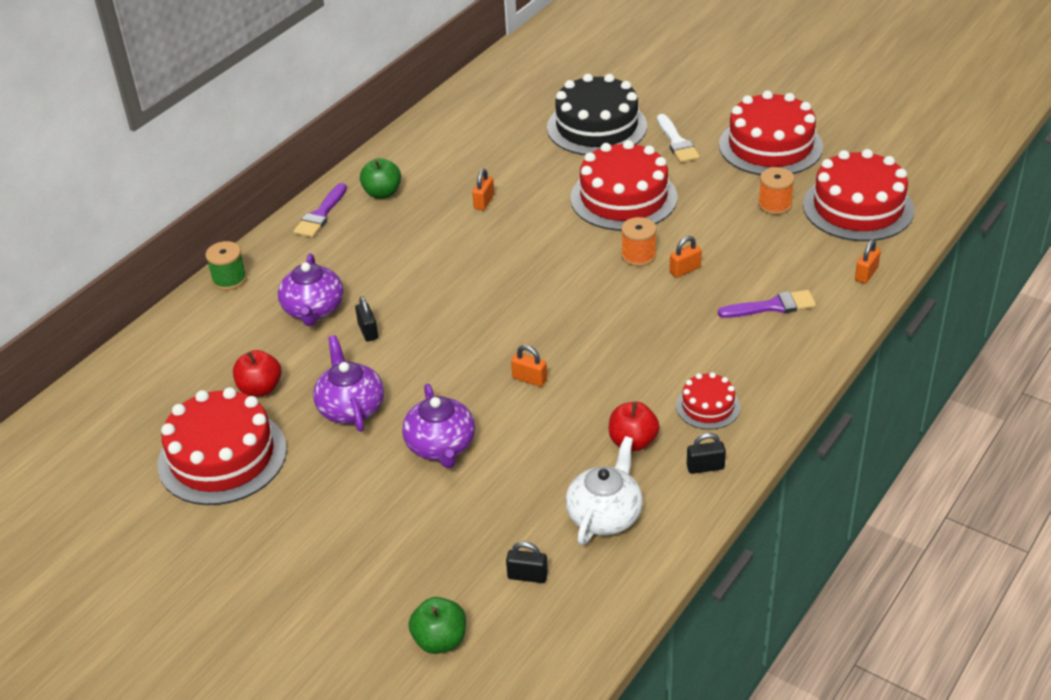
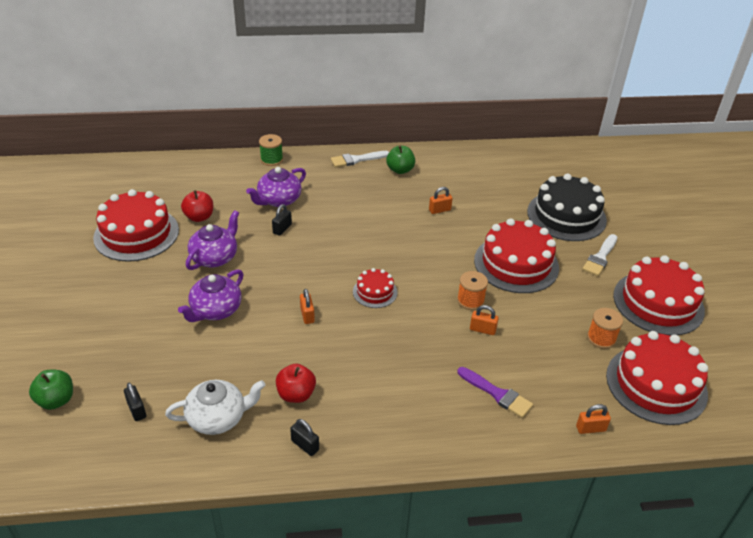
camera: 45 degrees right, 0 degrees up
(321, 214) = (357, 159): purple brush -> white brush
(708, 406) = (364, 414): red cake -> red cake (375, 292)

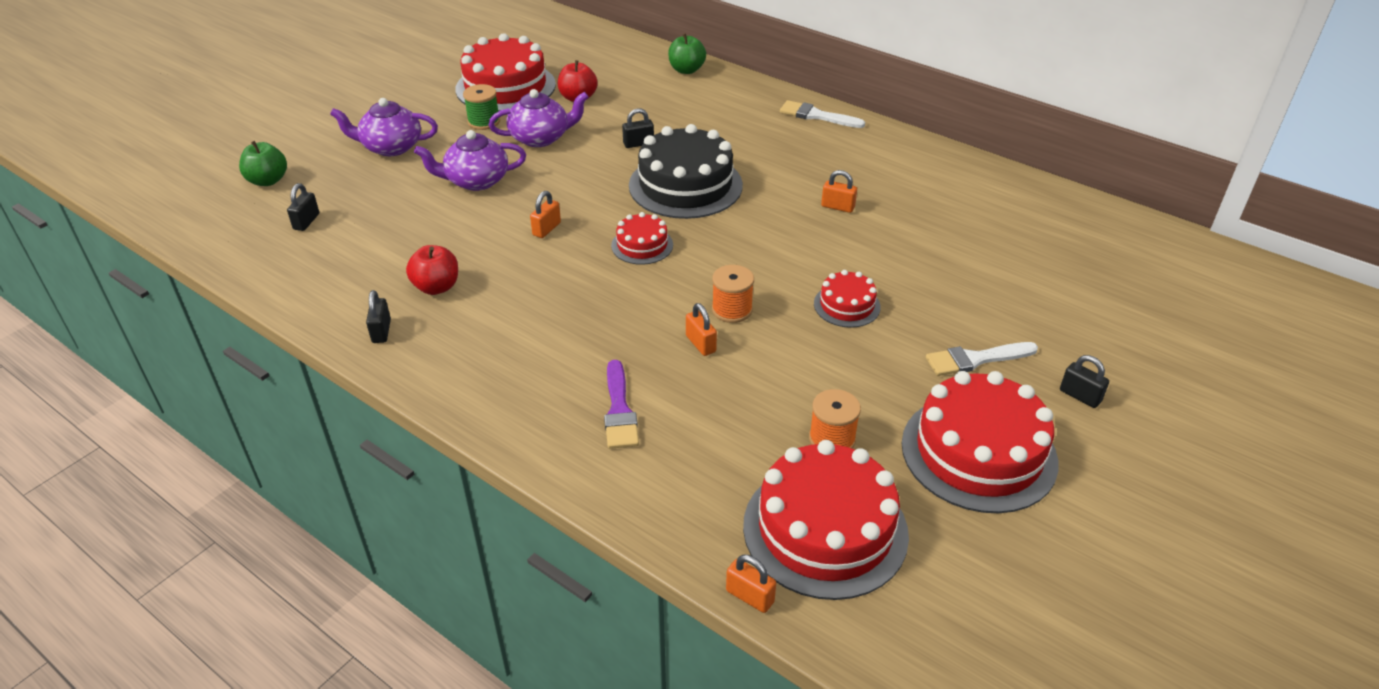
camera: 45 degrees right, 0 degrees up
(218, 418) = (351, 265): white teapot -> none
(271, 160) = (723, 78): green spool -> green spool (484, 122)
(278, 200) = (674, 117): purple teapot -> purple teapot (391, 147)
(400, 170) = (852, 147): green apple -> green apple (686, 70)
(516, 264) = (847, 305): red cake -> red cake, size x0.50
(566, 216) = (1001, 292): black cake -> black cake (685, 185)
(590, 428) = (668, 512): orange padlock -> orange padlock (750, 596)
(656, 249) = (1080, 396): none -> black padlock

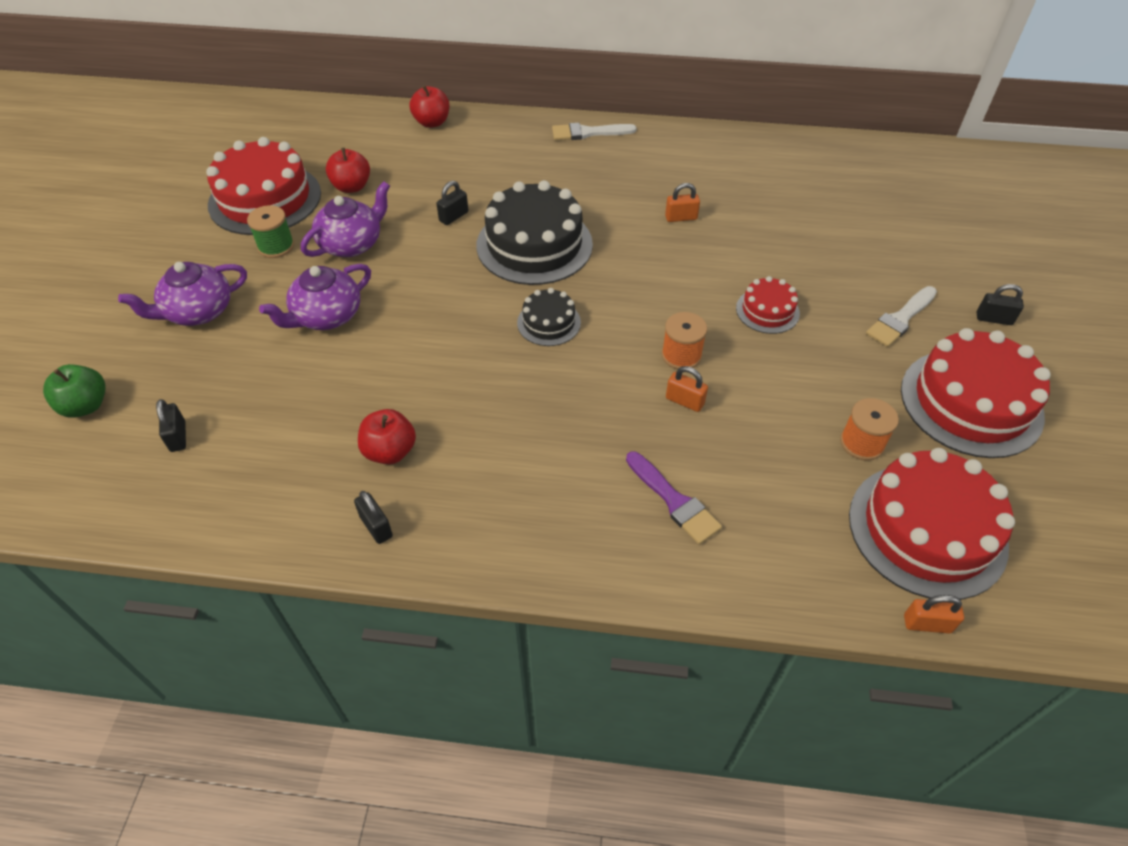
camera: 30 degrees left, 10 degrees up
(546, 229) = (444, 341): orange padlock -> none
(642, 245) = (549, 322): red cake -> black cake
(686, 70) = (432, 122): green apple -> red apple

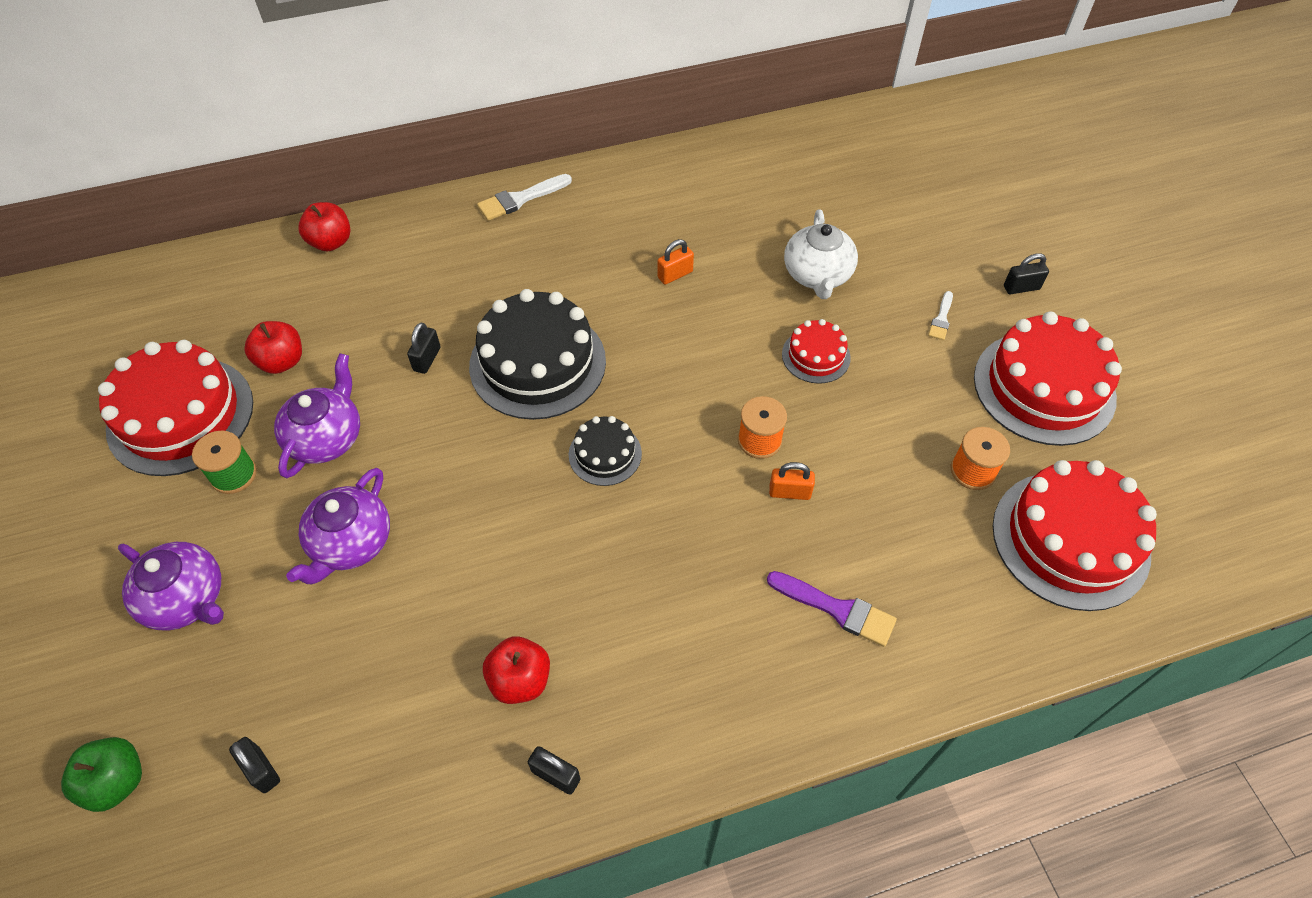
camera: 25 degrees left, 5 degrees up
(198, 312) = (186, 599): purple teapot -> purple teapot turned 90 degrees counterclockwise
(804, 253) = (817, 275): none -> white teapot
(900, 319) = (941, 318): white brush -> white brush, size x0.59
(927, 624) = (1115, 636): orange padlock -> none

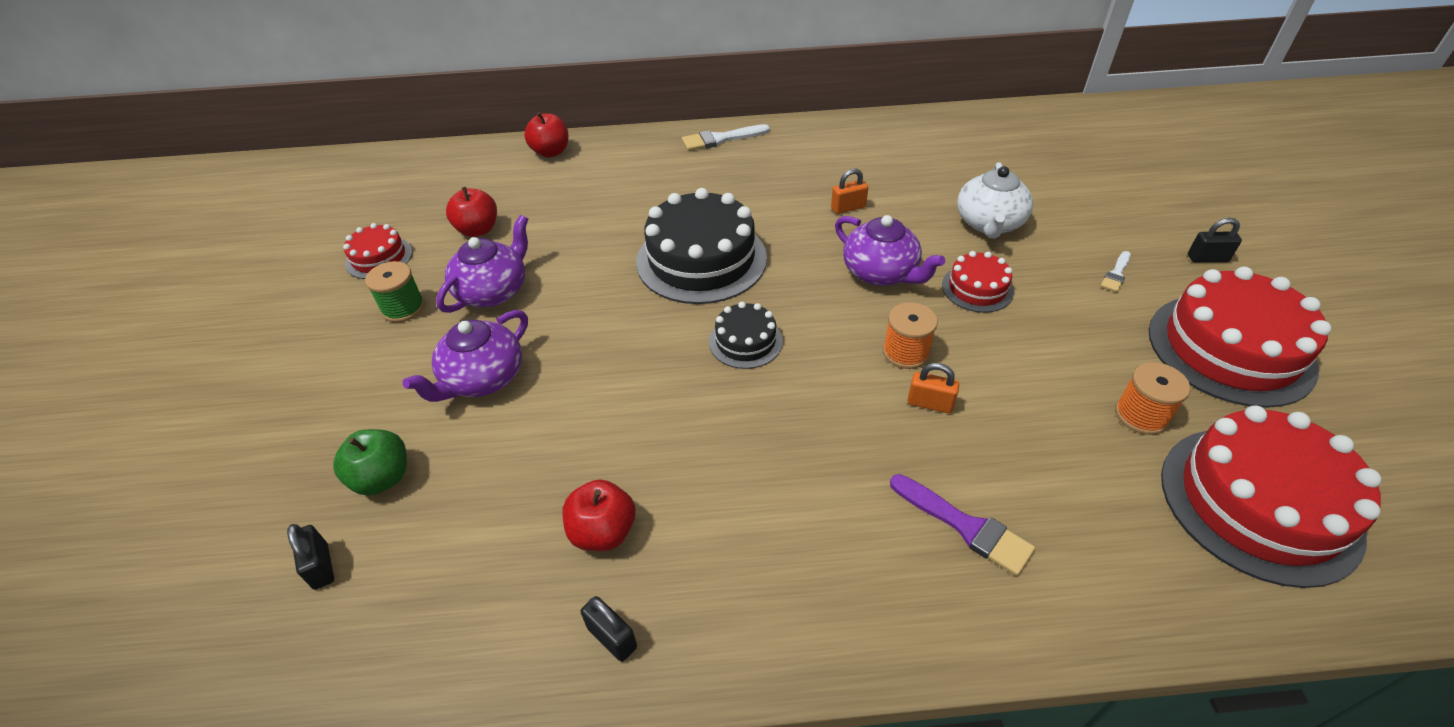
camera: 15 degrees right, 10 degrees down
(117, 781) = (188, 548): green apple -> green apple (382, 478)
(181, 415) = (379, 258): red cake -> red cake, size x0.50
(186, 599) = (321, 400): purple teapot -> purple teapot (881, 273)
(427, 359) = (602, 244): black padlock -> none

